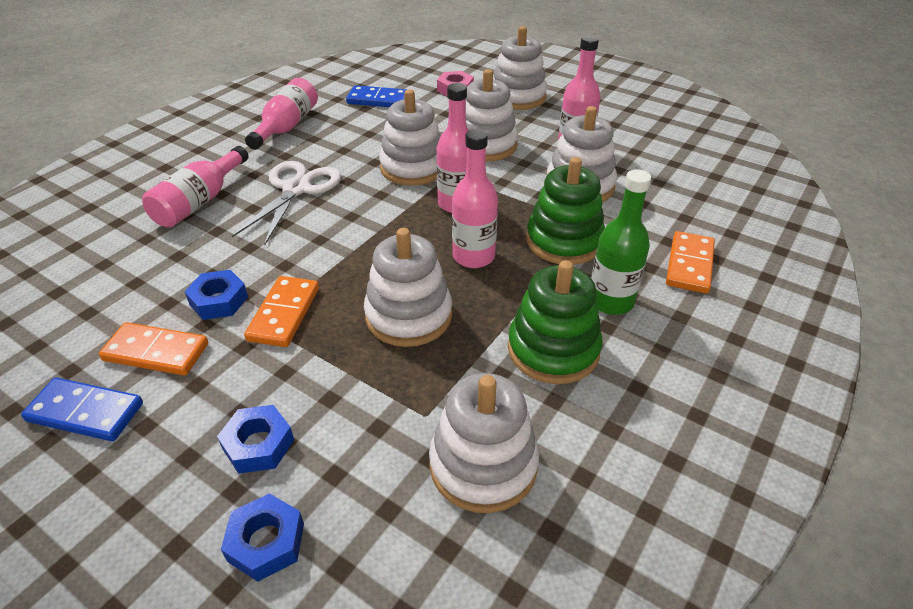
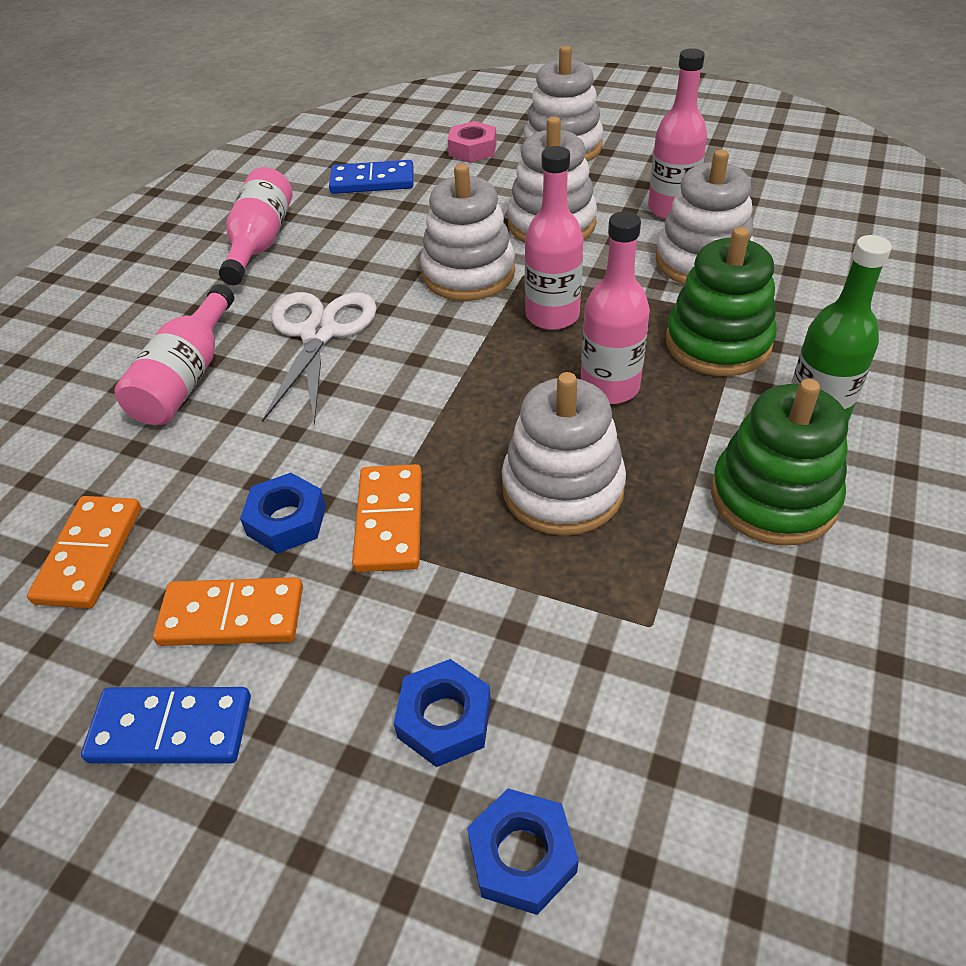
camera: 10 degrees left, 5 degrees up
(483, 465) = (758, 677): white stacking toy -> none
(689, 265) = (889, 346): orange domino -> orange domino (89, 554)

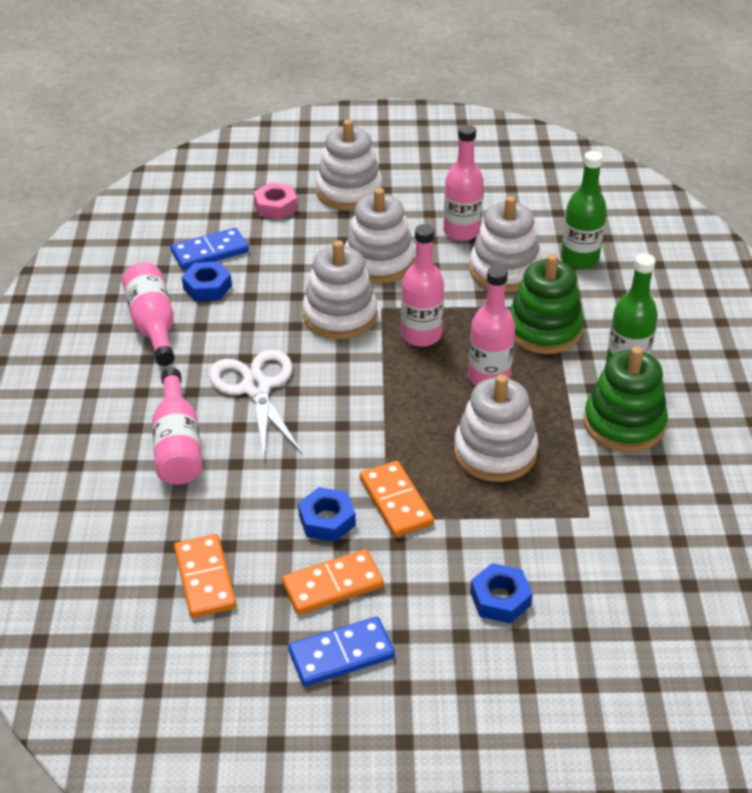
camera: 25 degrees left, 5 degrees down
(522, 855) = (580, 647): blue nut -> blue nut (207, 287)
(811, 266) = (579, 259): none -> green bottle

